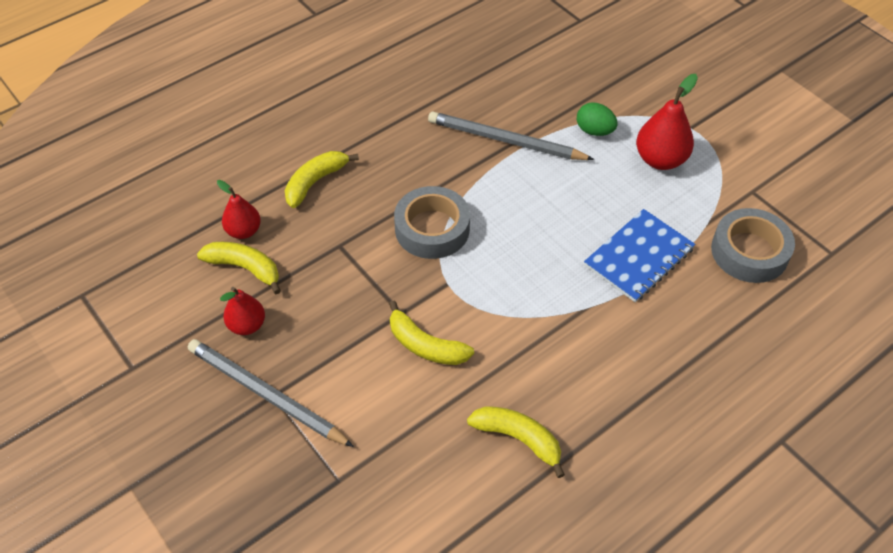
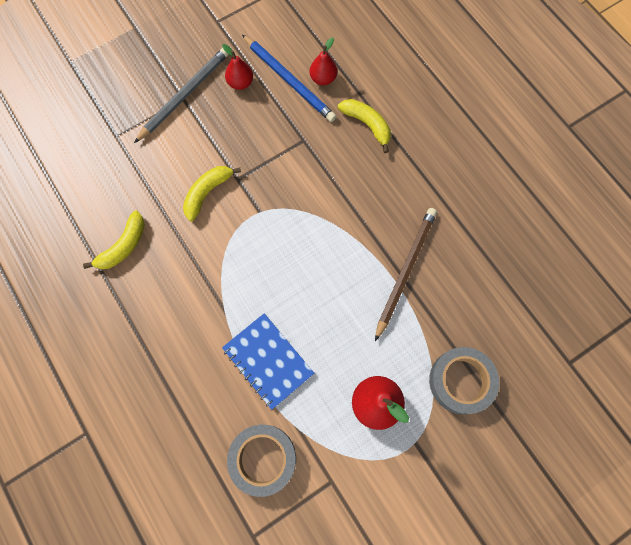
camera: 95 degrees right, 20 degrees up
(245, 268) = (289, 80): yellow banana -> blue pencil
(432, 229) = (313, 205): grey tape -> grey tape (461, 381)
(505, 141) = (405, 271): grey pencil -> brown pencil
(594, 131) = (414, 350): green egg -> none

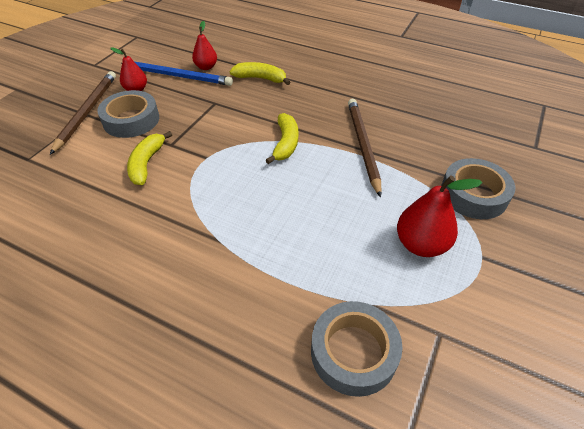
camera: 30 degrees left, 25 degrees down
(123, 246) = (75, 236): yellow banana -> yellow banana (285, 143)
(184, 95) = (87, 112): grey pencil -> brown pencil
(218, 127) = (131, 120): none -> grey tape
(268, 361) = (293, 260): blue notebook -> none

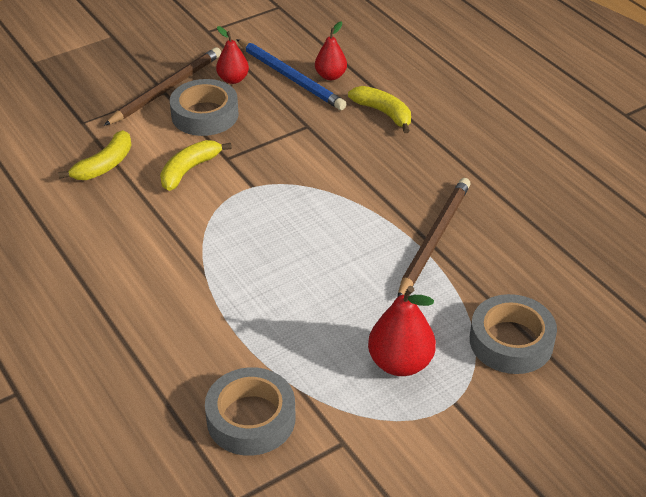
camera: 30 degrees right, 5 degrees down
(285, 143) = (348, 203): yellow banana -> yellow banana (104, 165)

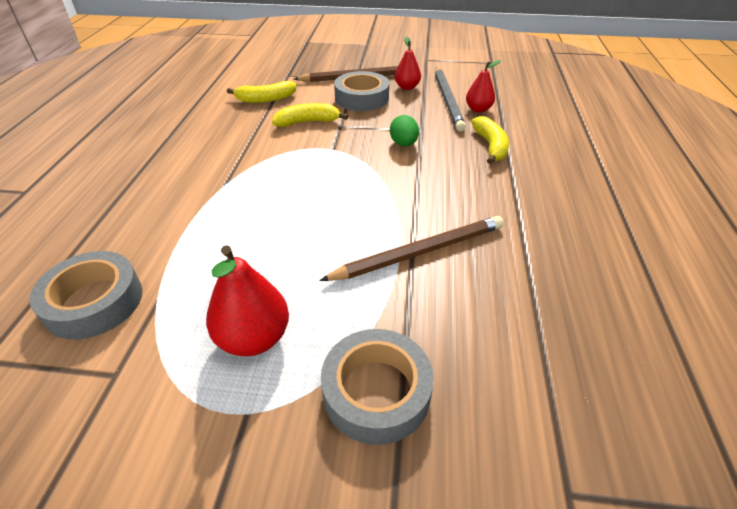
camera: 40 degrees right, 0 degrees up
(291, 77) = (448, 100): blue pencil -> grey pencil
(309, 148) = (403, 144): none -> green egg

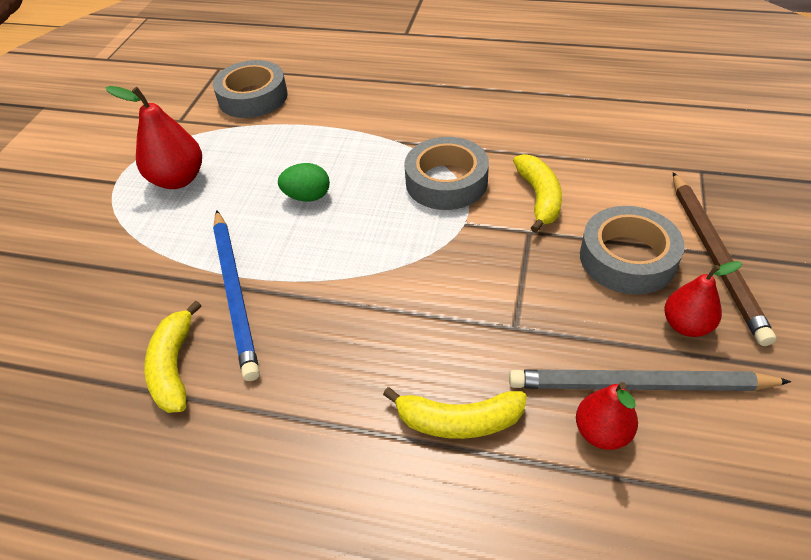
camera: 100 degrees right, 5 degrees up
(265, 99) = (607, 154): yellow banana -> yellow banana (174, 366)
(376, 392) = (92, 249): grey tape -> grey tape (446, 182)
(403, 144) = (472, 300): green egg -> green egg (307, 197)
(419, 252) = (235, 293): brown pencil -> blue pencil

